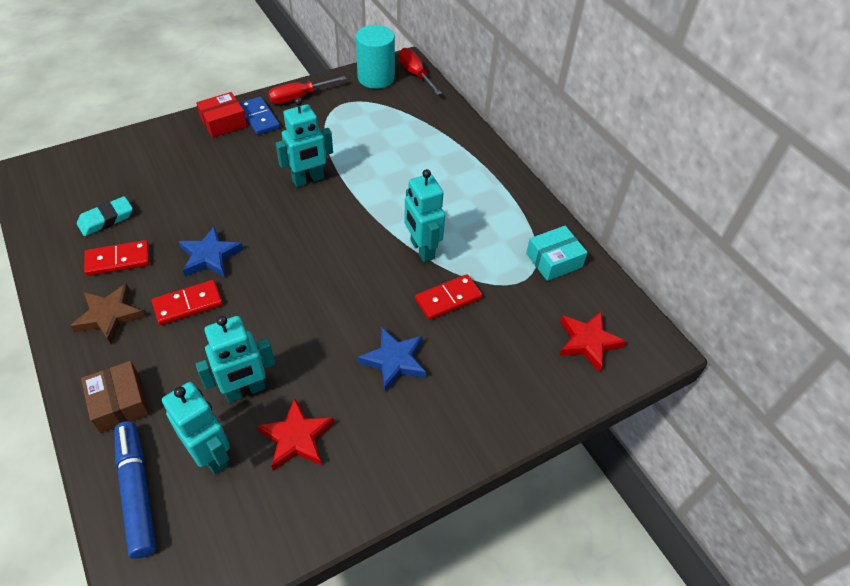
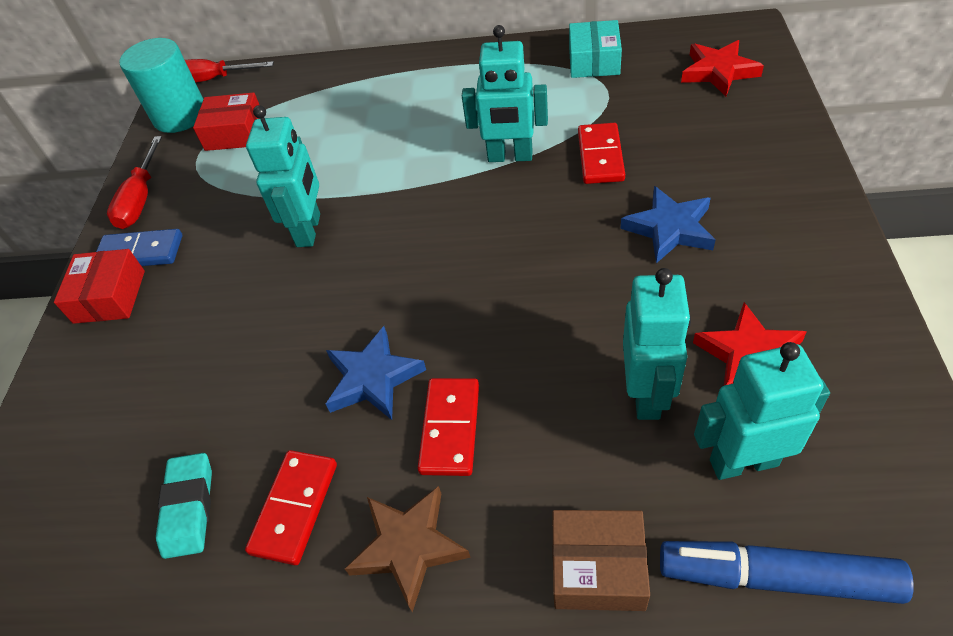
camera: 50 degrees left, 0 degrees up
(374, 108) = (235, 133): none -> red box

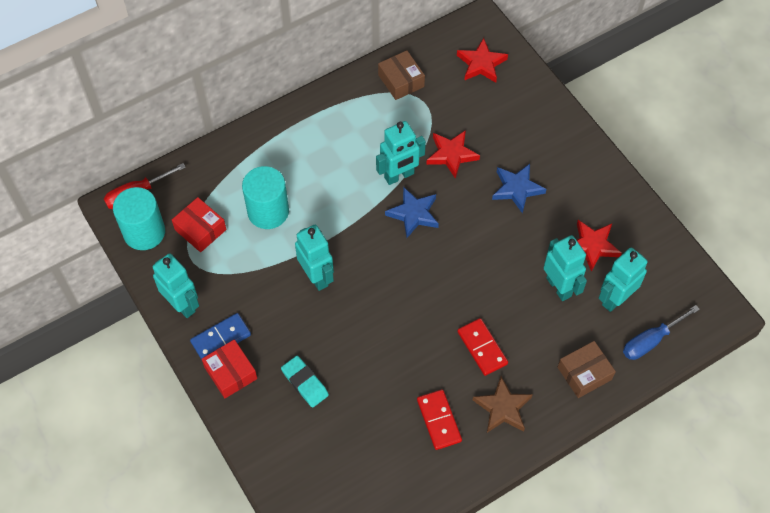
camera: 40 degrees left, 10 degrees up
(141, 199) = (182, 304): red screwdriver -> turquoise robot
(189, 508) = (388, 448): turquoise eraser -> turquoise eraser (305, 383)
(235, 133) = (200, 229): red box -> red box turned 75 degrees clockwise
(321, 140) = (268, 211): none -> turquoise cylinder
(373, 378) = (425, 343): blue star -> blue star (413, 214)
(594, 61) = (401, 81): turquoise box -> brown box
(600, 156) = (451, 155): red domino -> red star
(776, 577) = (651, 340): blue marker -> blue screwdriver

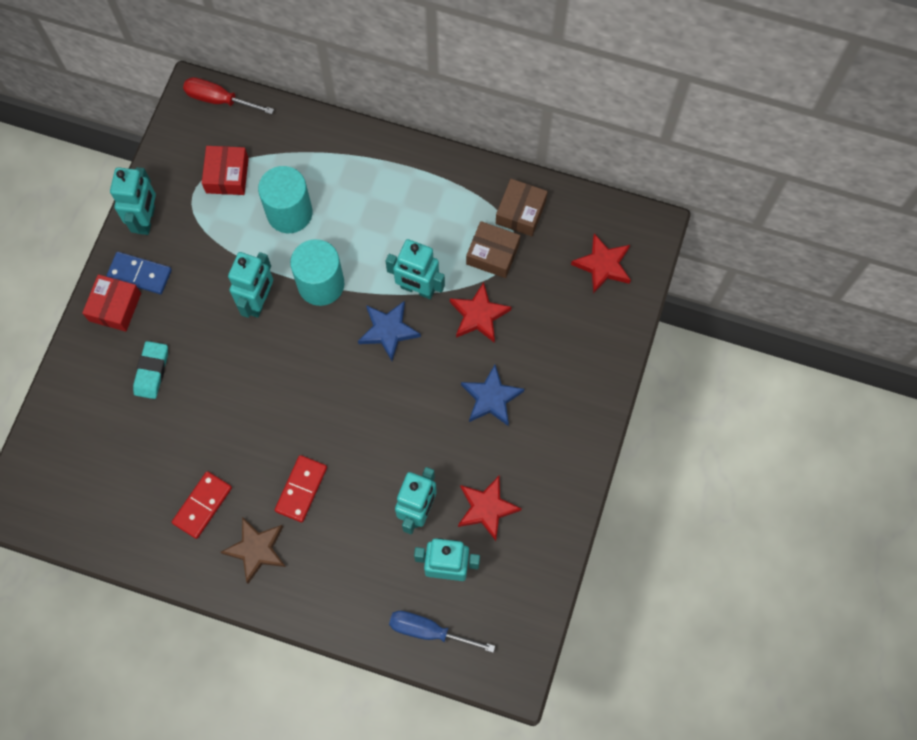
camera: 50 degrees right, 10 degrees up
(144, 232) = (188, 135): turquoise cylinder -> turquoise cylinder (321, 284)
(584, 373) = (347, 595): brown box -> brown box (492, 254)

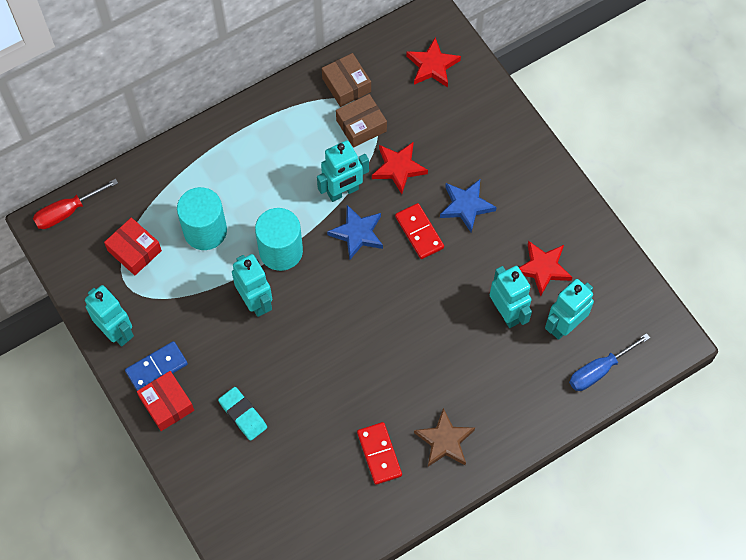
camera: 50 degrees left, 5 degrees down
(301, 489) = (425, 378): red domino -> red domino (419, 232)

